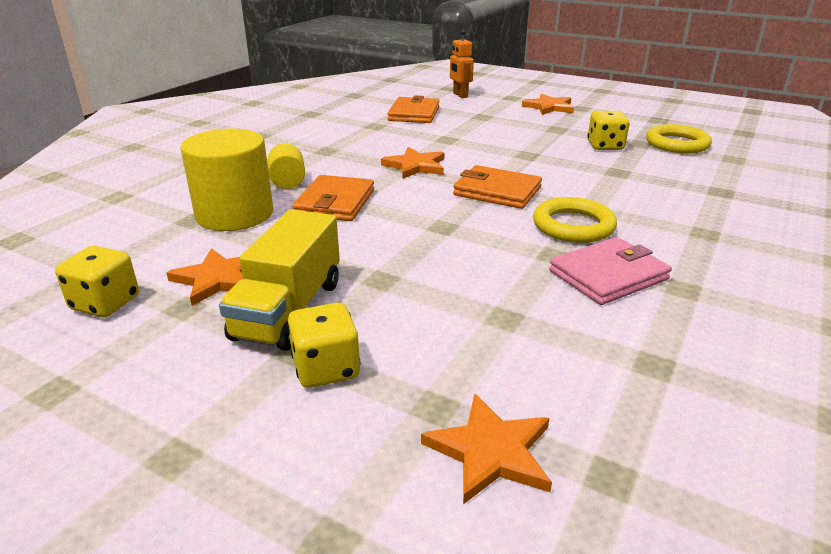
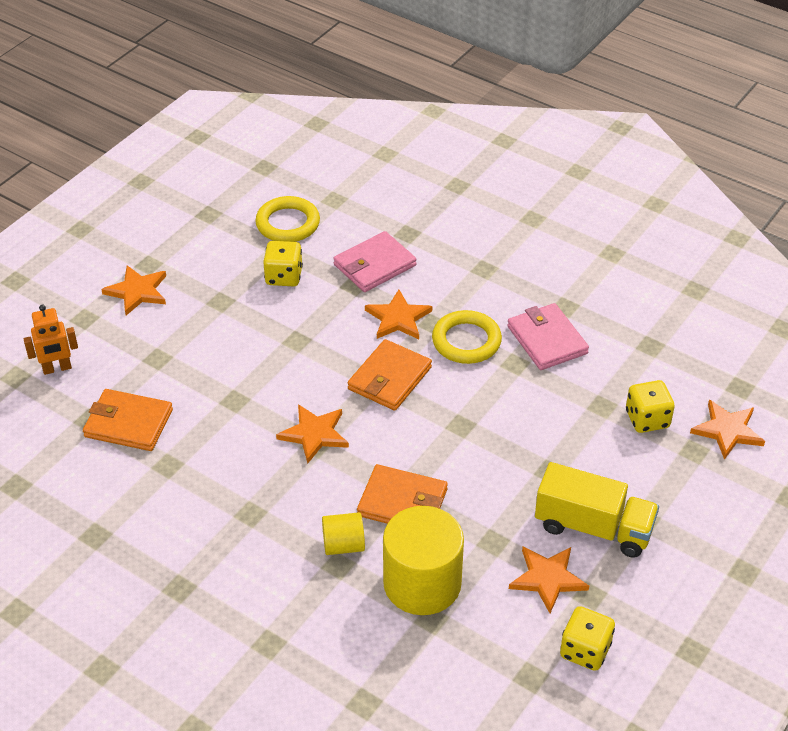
camera: 85 degrees left, 15 degrees up
(326, 369) = (662, 503): yellow dice -> yellow dice (647, 419)
(585, 192) = (398, 318): none -> orange star
(655, 179) = (374, 265): none -> pink wallet

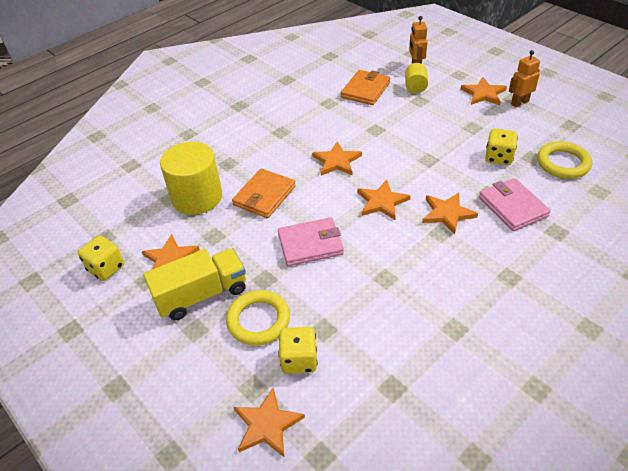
camera: 105 degrees right, 0 degrees up
(159, 257) = (519, 102): none -> orange robot
(343, 545) = (241, 166): yellow cylinder -> yellow cylinder (415, 87)
(389, 378) = (382, 202): orange wallet -> orange star
(466, 341) = (416, 251): yellow ring -> yellow ring (258, 320)
(547, 340) = (411, 305): pink wallet -> pink wallet (310, 244)
(593, 527) = (201, 295): yellow truck -> yellow truck turned 150 degrees counterclockwise

